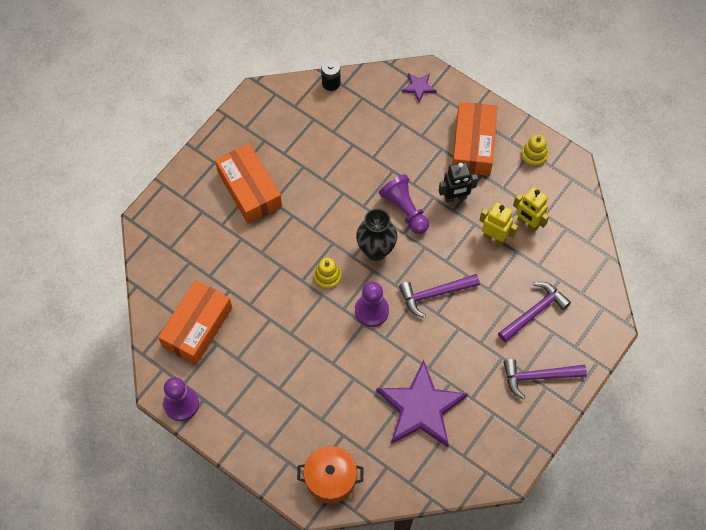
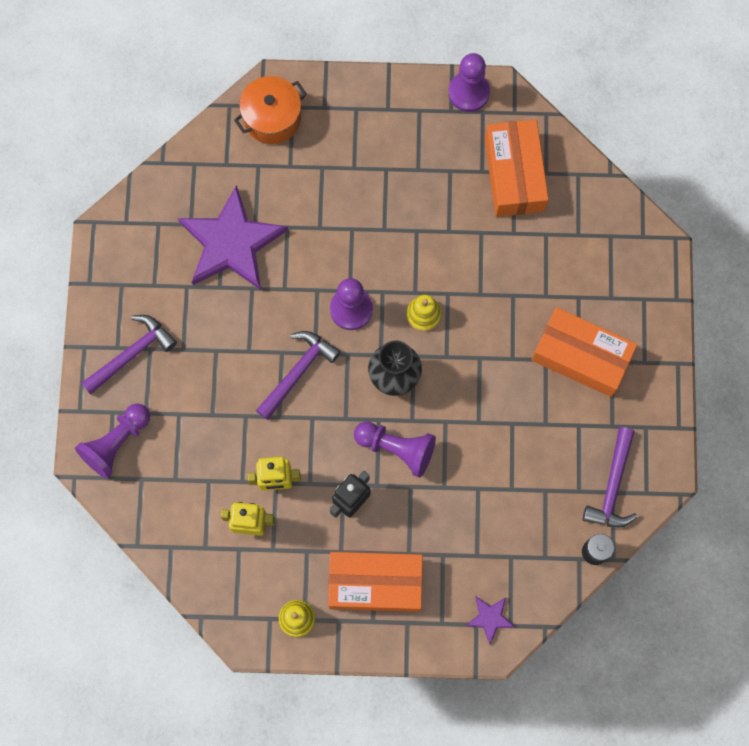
camera: 145 degrees right, 10 degrees up
(473, 145) = (375, 583): orange box -> orange box turned 60 degrees counterclockwise
(534, 312) = (179, 423): purple hammer -> purple hammer (612, 486)
(584, 325) = (116, 443): none -> purple pawn

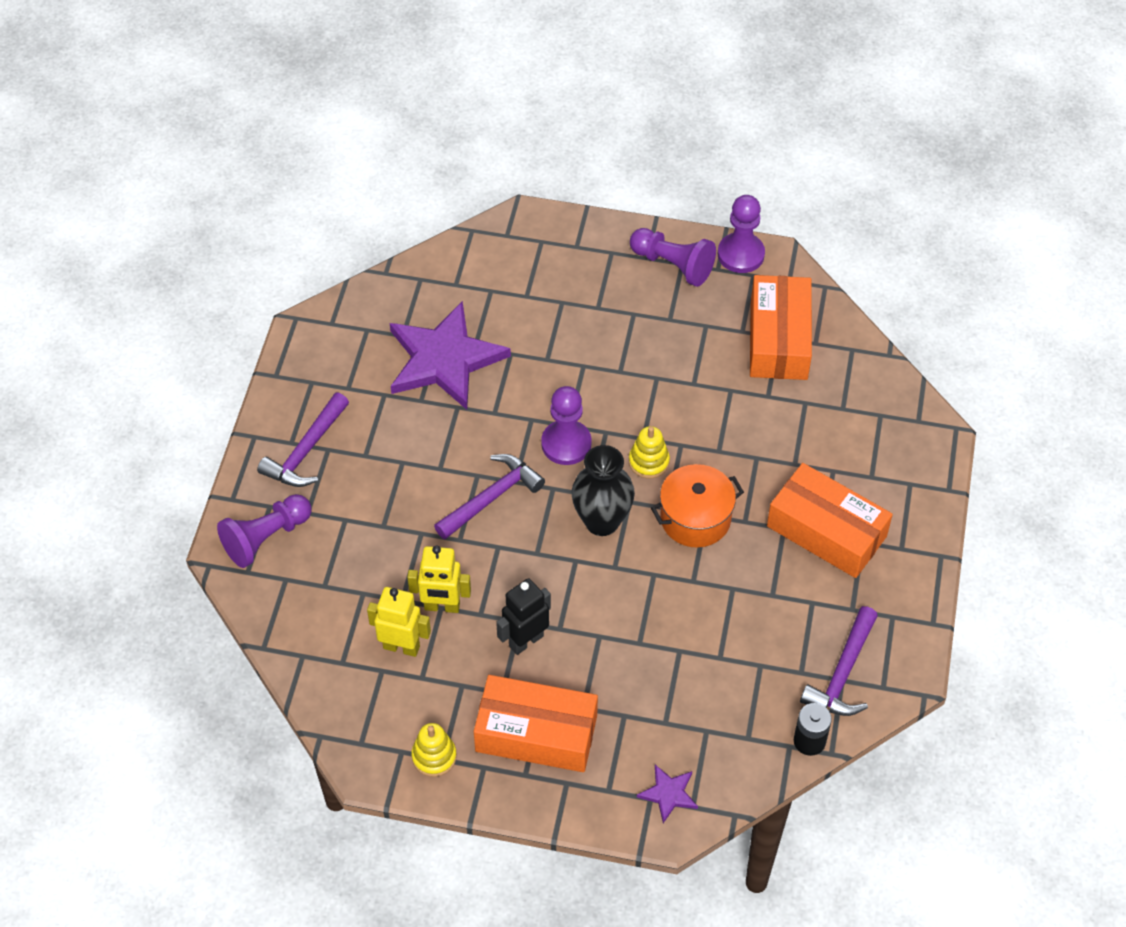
camera: 10 degrees right, 20 degrees down
(132, 354) = (306, 451): purple hammer -> purple hammer turned 150 degrees clockwise
(272, 118) = (516, 248): orange pot -> orange pot (695, 518)
(397, 449) = (591, 593): purple pawn -> purple pawn (673, 265)

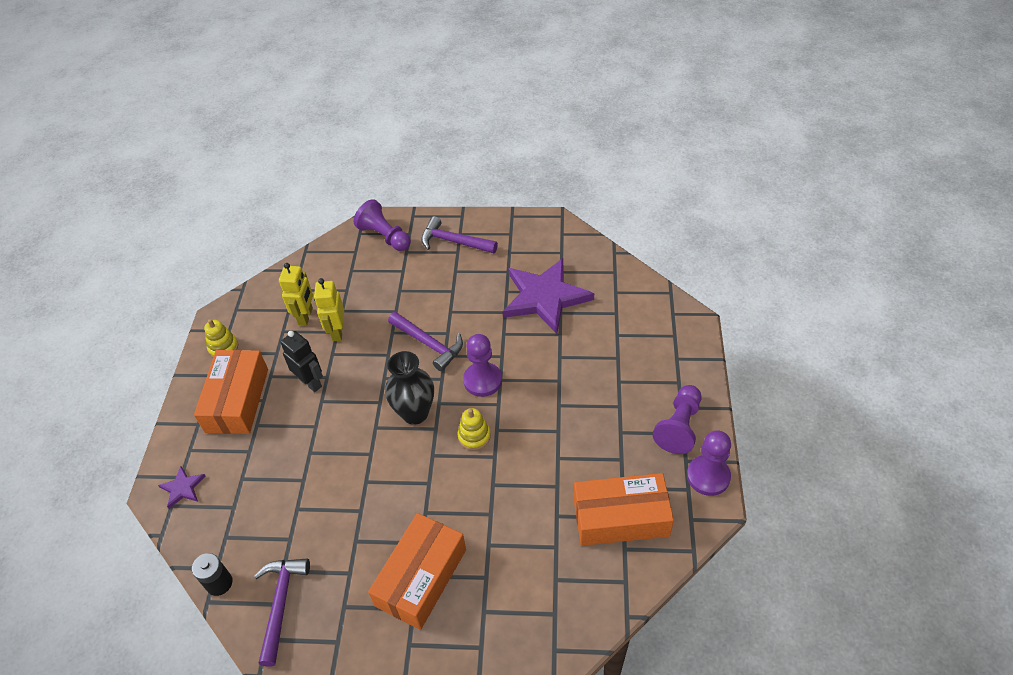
camera: 85 degrees right, 5 degrees down
(695, 518) = (424, 475): orange pot -> none
(843, 673) = (281, 604): purple hammer -> purple hammer turned 75 degrees clockwise

